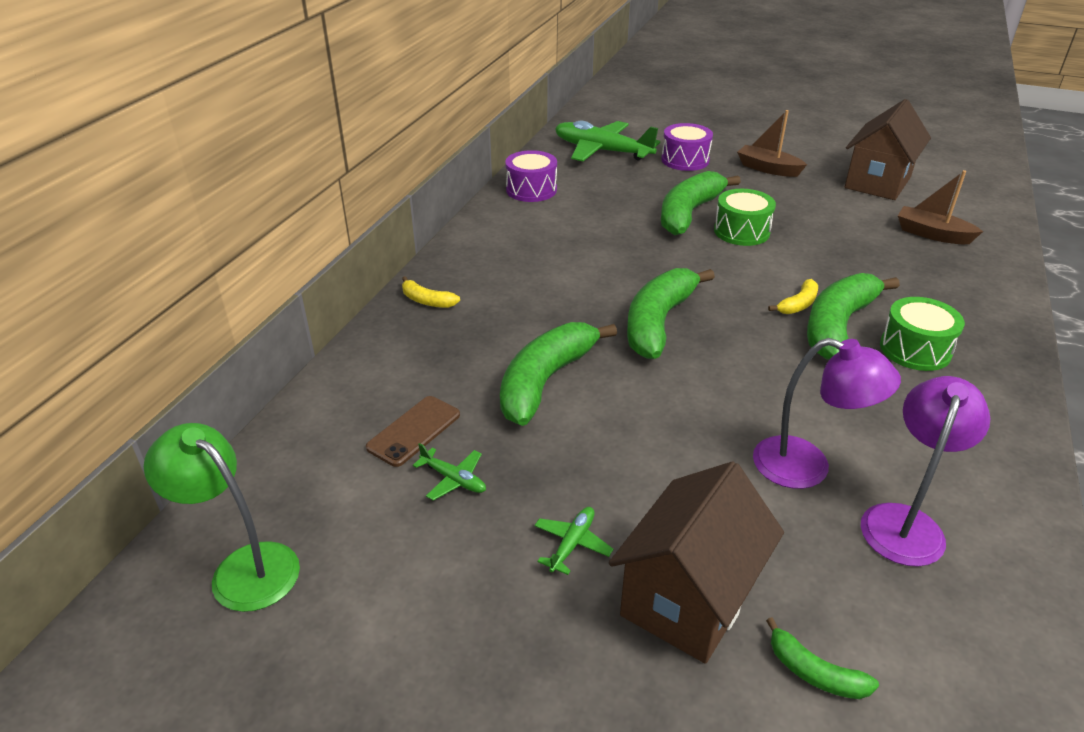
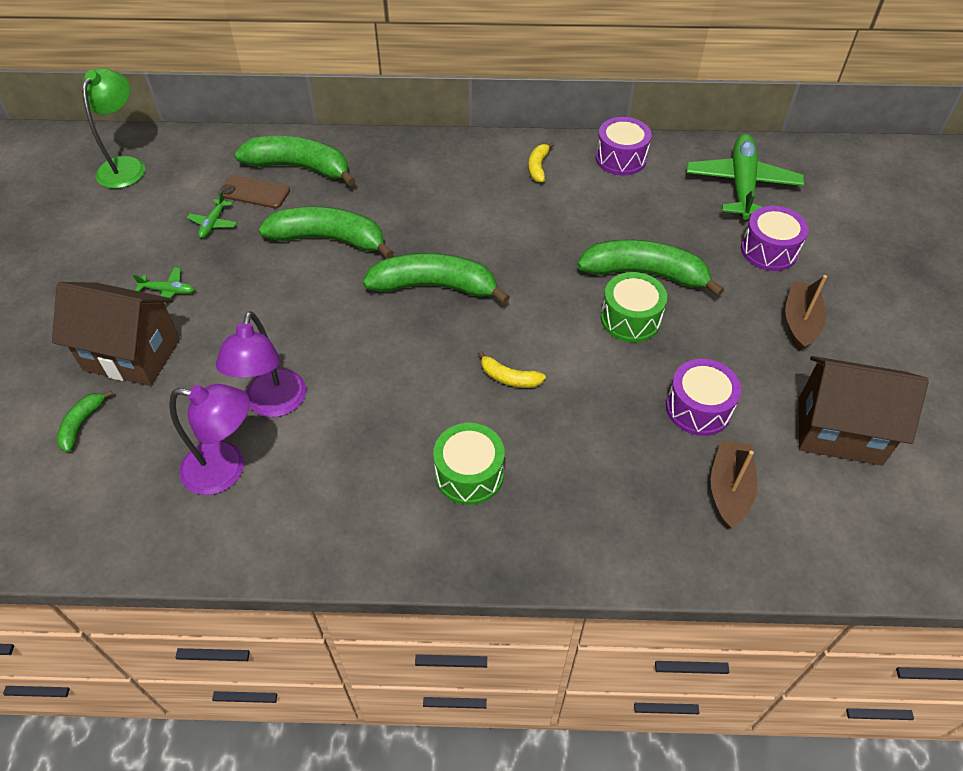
camera: 70 degrees right, 15 degrees up
(427, 301) = (406, 152): yellow banana -> yellow banana (538, 167)
(838, 325) = (486, 411): green banana -> green banana (300, 167)
(849, 226) = (698, 408): none -> purple drum

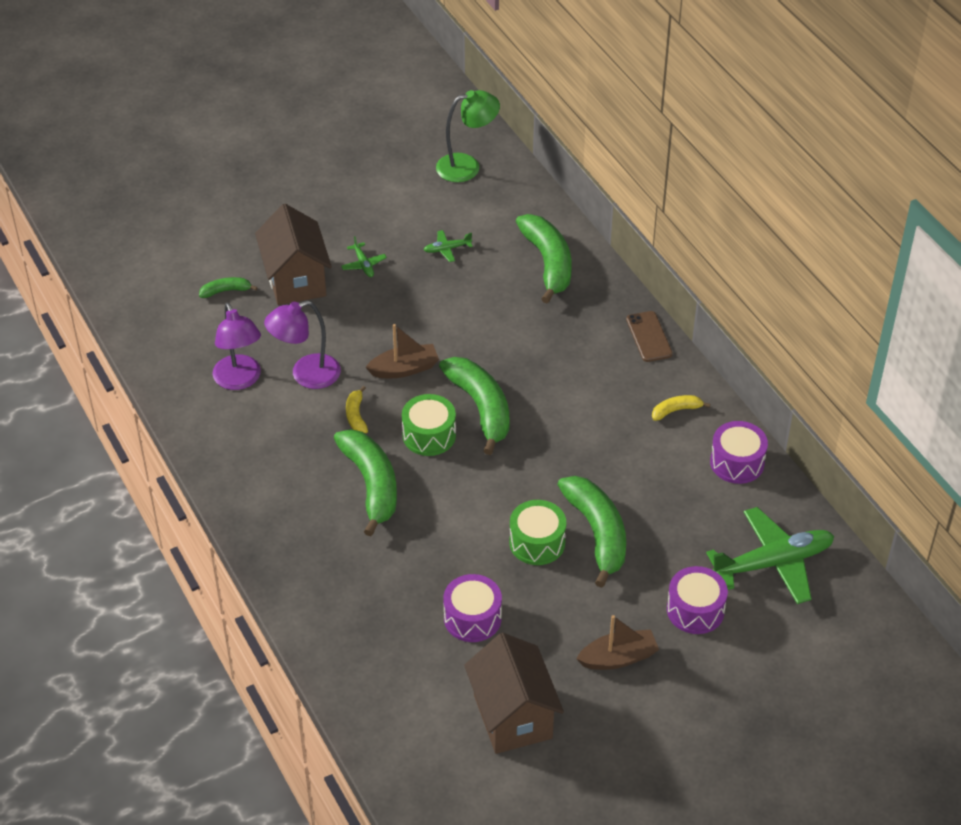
camera: 60 degrees right, 5 degrees down
(254, 192) = (498, 252): brown phone -> brown phone (648, 337)
(329, 239) = (482, 322): green banana -> green banana (371, 485)
(469, 474) = (320, 507): green drum -> green drum (429, 435)
(509, 378) = (421, 492): yellow banana -> yellow banana (356, 415)
(729, 490) = (406, 662): brown boat -> brown boat (404, 369)

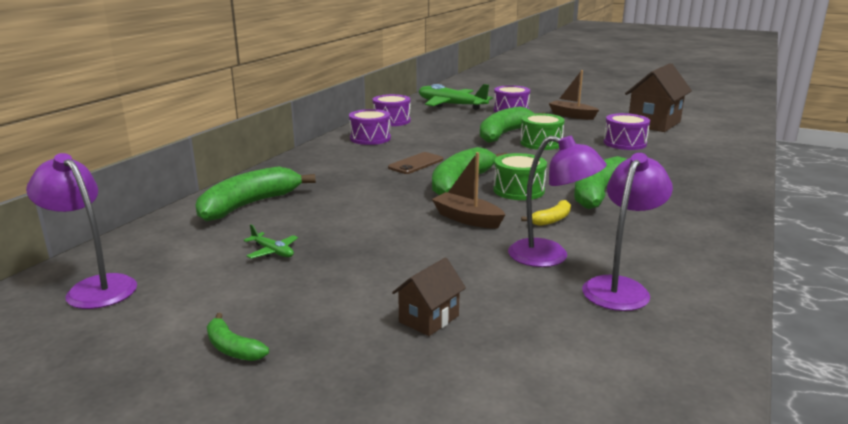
camera: 125 degrees left, 25 degrees down
(226, 291) = (517, 363): green banana -> green banana (232, 348)
(296, 280) = (429, 319): brown house -> brown house, size x0.52
(363, 264) = (349, 287): green plane -> none
(467, 166) = (94, 287): green lamp -> purple lamp
(648, 337) = (305, 157): brown phone -> brown phone (416, 164)
(676, 410) = (370, 138): yellow banana -> purple drum

